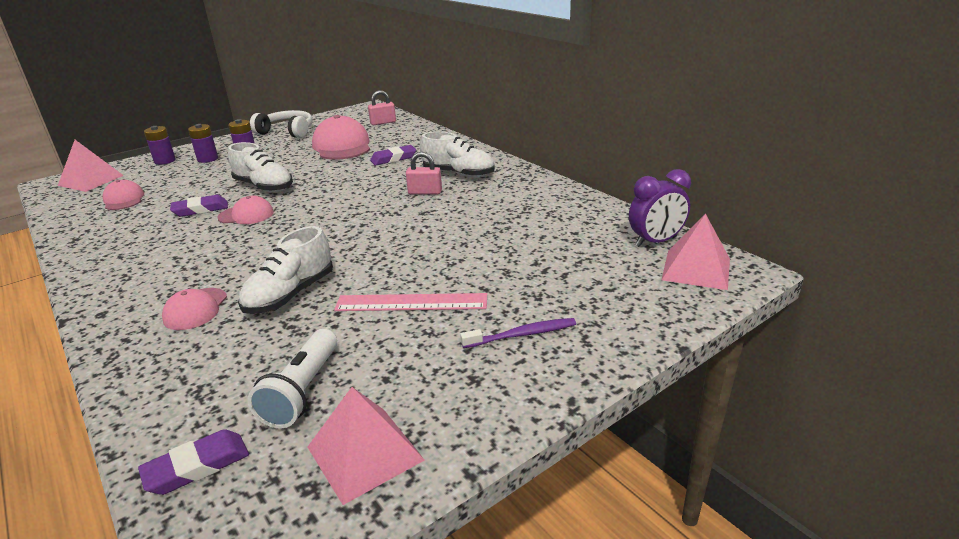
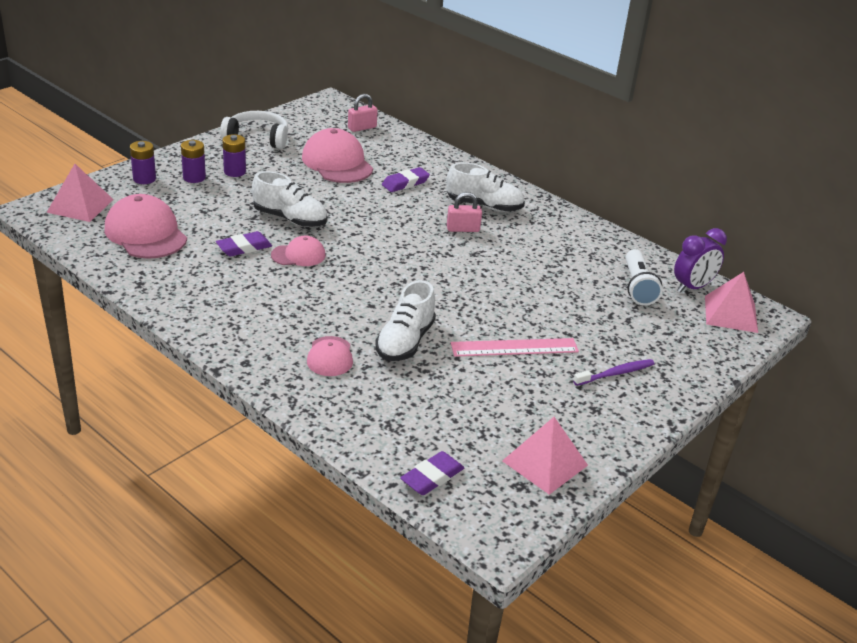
camera: 15 degrees left, 5 degrees up
(124, 199) = (146, 233): pink cap -> pink cap, size x1.79
(302, 391) = (472, 422): white flashlight -> white flashlight (638, 287)

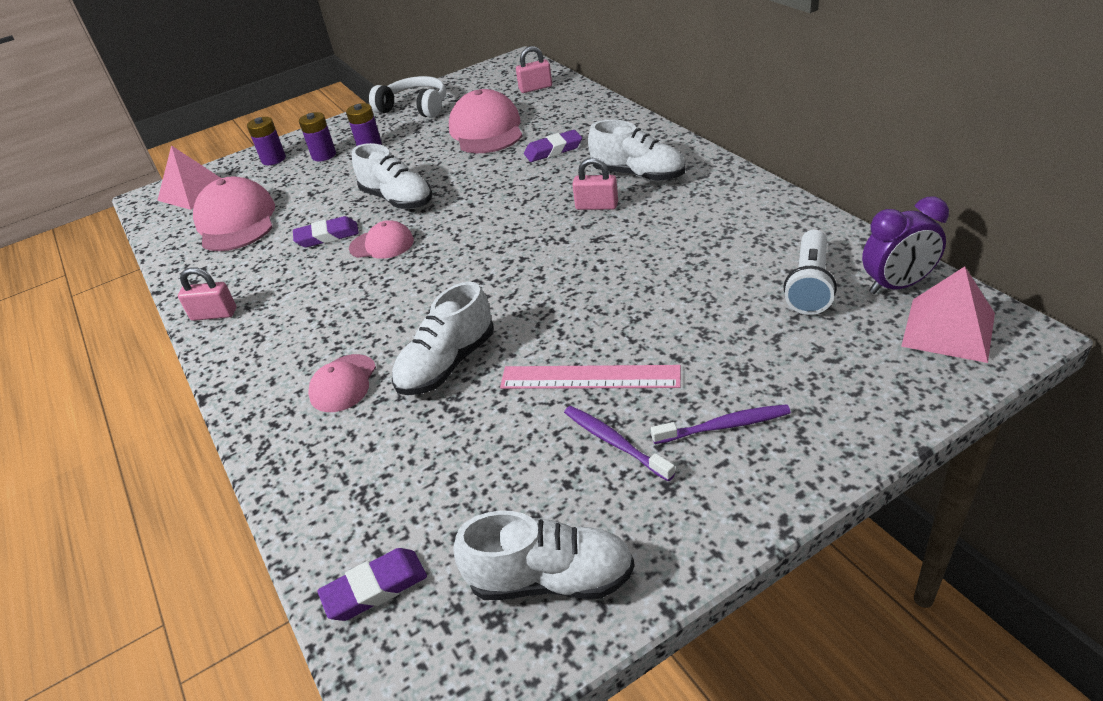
camera: 25 degrees right, 5 degrees up
(180, 309) = (214, 314): none -> pink padlock
(545, 463) = (550, 579): pink pyramid -> white shoe
(550, 386) = (614, 442): none -> purple toothbrush

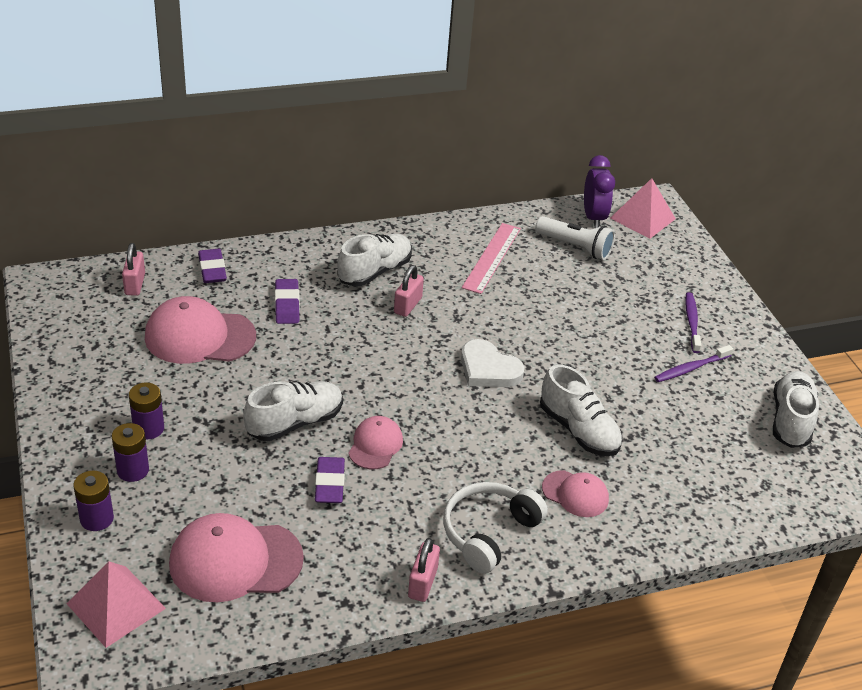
camera: 85 degrees left, 0 degrees up
(375, 588) = (783, 498): purple eraser -> purple eraser (212, 269)
(415, 107) = (81, 378): white headphones -> white headphones (488, 532)
(522, 278) = (488, 369): none -> white heart
(590, 377) = (624, 363): pink ruler -> pink ruler (491, 257)

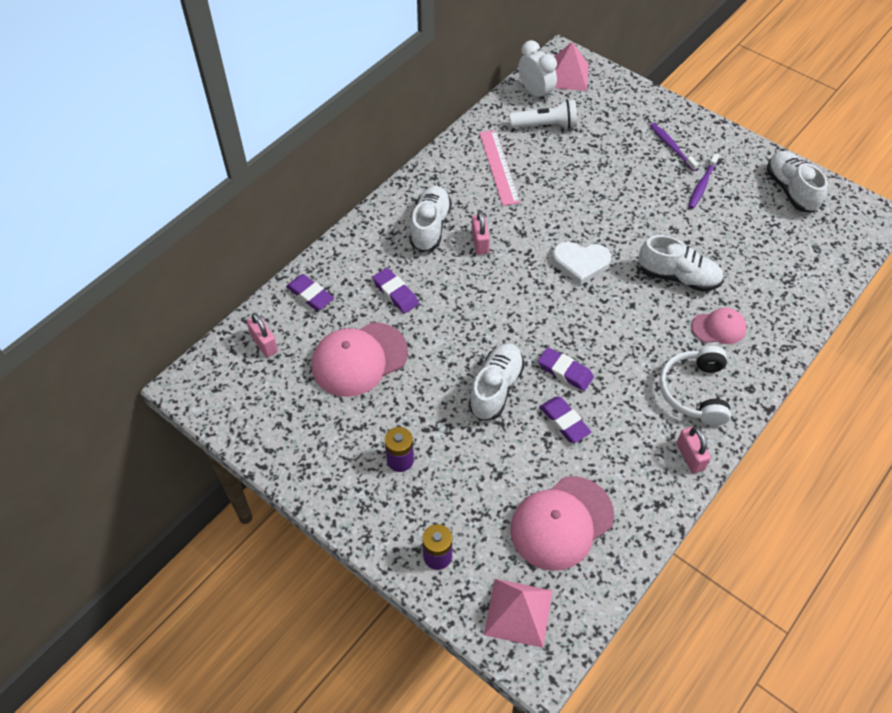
camera: 30 degrees left, 15 degrees up
(133, 470) = (423, 501): purple battery -> none
(375, 445) = (565, 371): pink cap -> purple eraser
(593, 218) = (535, 93): purple clock -> white clock

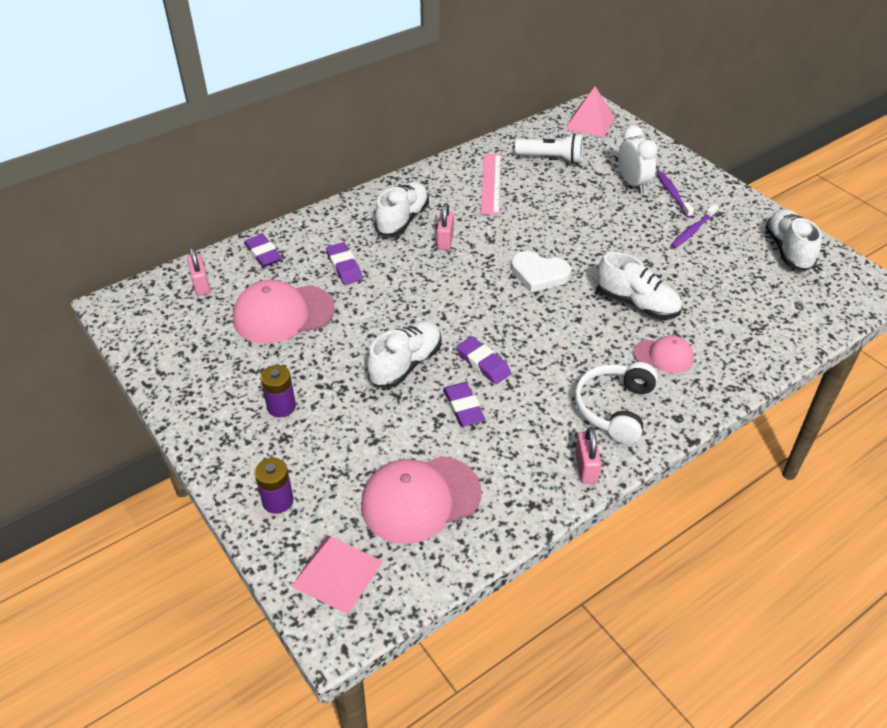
camera: 15 degrees right, 10 degrees down
(535, 93) = (552, 132): white clock -> white clock (632, 184)

